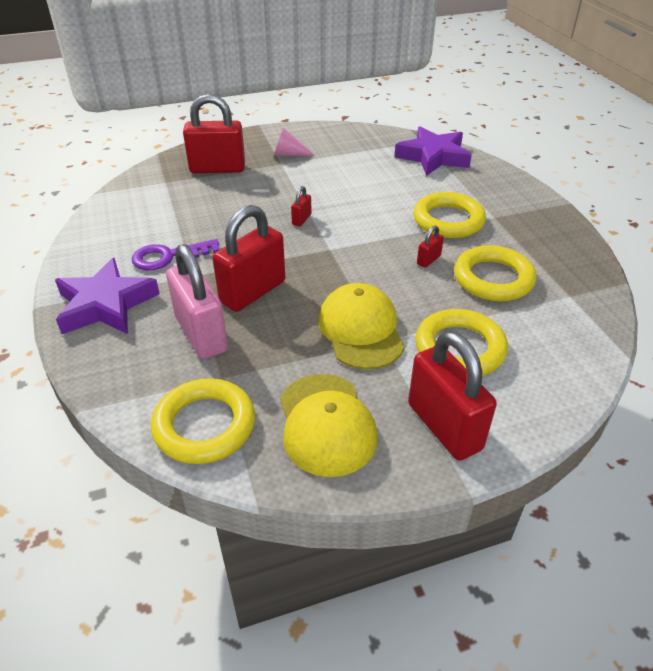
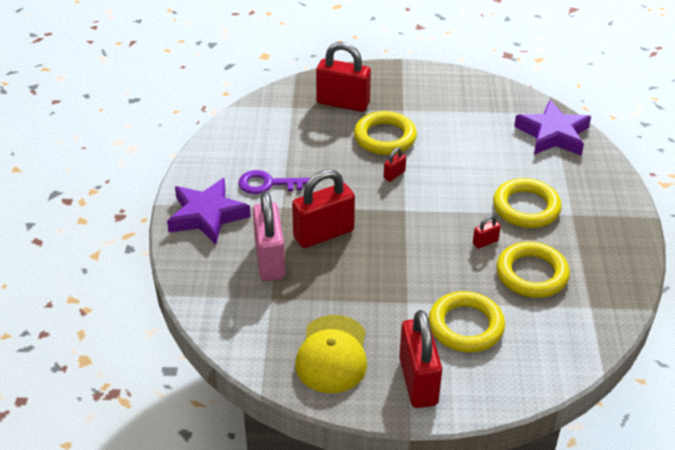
camera: 20 degrees right, 0 degrees up
(204, 425) = (246, 330): yellow ring -> yellow ring (385, 137)
(288, 154) = (414, 101): pink cone -> none
(361, 330) = (394, 289): yellow cap -> none

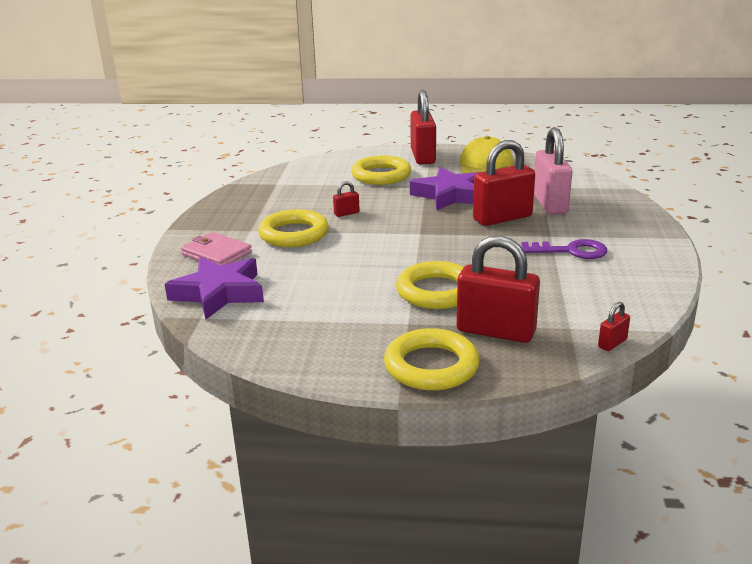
camera: 175 degrees left, 15 degrees down
(207, 216) = (626, 229): purple star -> purple star (450, 195)
(394, 175) = (428, 258): red padlock -> red padlock (612, 343)
(532, 274) = (314, 197): yellow ring -> yellow ring (431, 366)
(584, 180) = (216, 253): none -> pink wallet

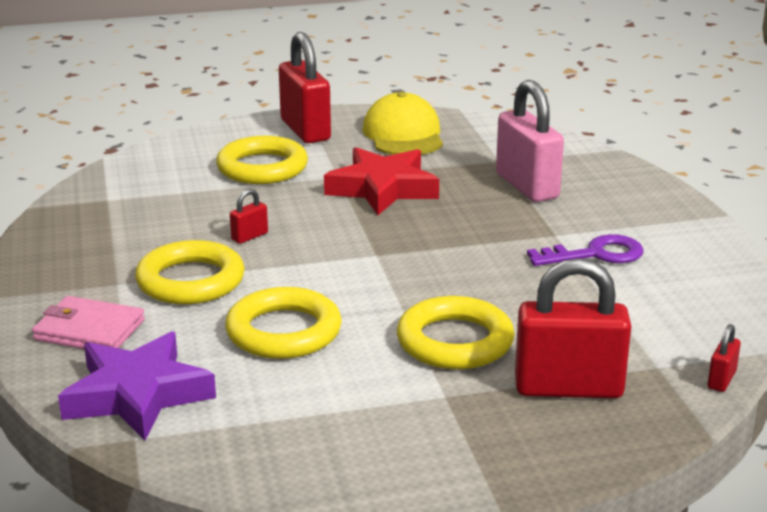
camera: 20 degrees left, 0 degrees up
(431, 366) = (515, 454): yellow ring -> yellow ring (283, 331)
(450, 195) = (382, 188): purple star -> red star
(502, 218) = (476, 216): red padlock -> none

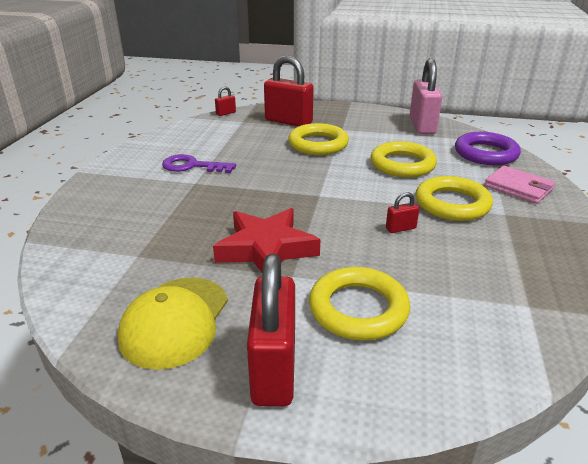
camera: 155 degrees left, 5 degrees up
(137, 395) = (485, 153): purple star -> purple ring
(527, 186) = (157, 222): pink padlock -> pink padlock (422, 126)

